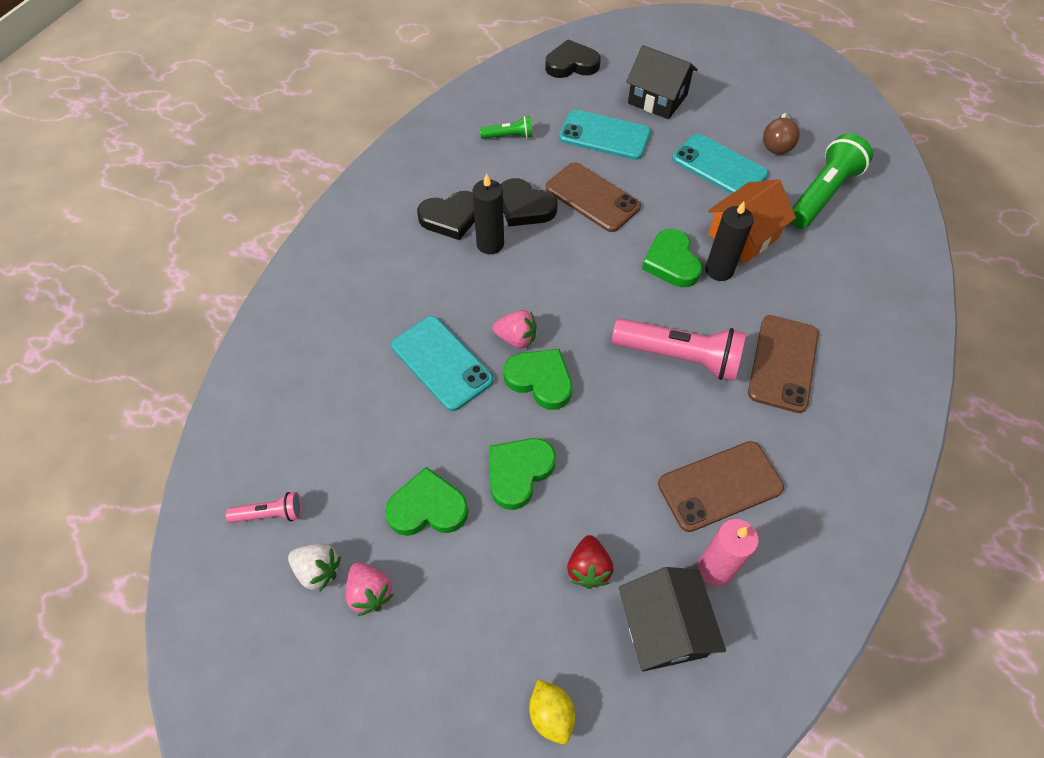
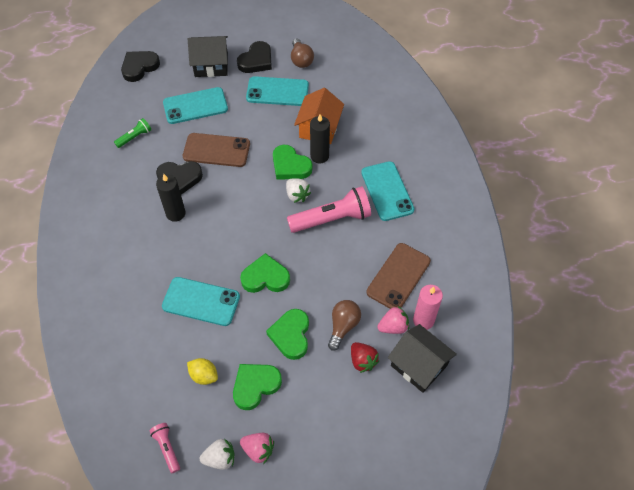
camera: 35 degrees left, 0 degrees up
(270, 514) = (167, 448): pink flashlight -> pink flashlight turned 75 degrees counterclockwise
(451, 218) = (138, 210): black heart -> black heart (256, 61)
(516, 338) = (234, 261): pink strawberry -> pink strawberry (393, 327)
(551, 714) = (394, 443): yellow lemon -> yellow lemon (204, 375)
(595, 504) = (343, 326): none -> brown light bulb
(654, 302) = (297, 195): none -> white strawberry
(783, 363) = (387, 191): brown phone -> turquoise phone
(822, 194) = (345, 80): green flashlight -> none

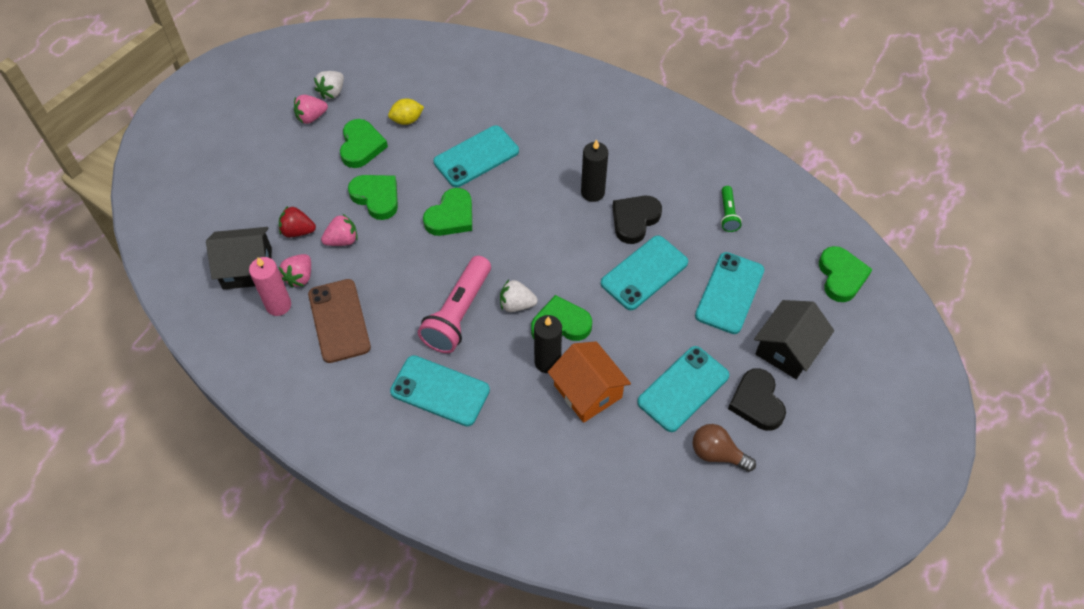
camera: 130 degrees right, 0 degrees up
(139, 67) = (841, 276): black heart -> green heart
(167, 448) = (375, 67): pink flashlight -> none
(216, 150) = (644, 273): brown phone -> turquoise phone
(343, 326) = (342, 240): brown light bulb -> pink strawberry

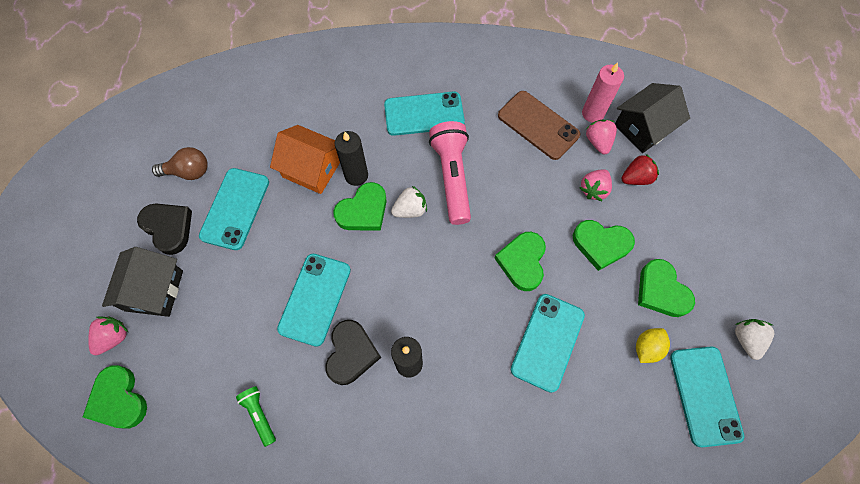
camera: 150 degrees right, 10 degrees up
(311, 117) = (735, 297): pink strawberry -> pink strawberry (114, 337)
(729, 293) = (226, 320): turquoise phone -> turquoise phone (705, 395)

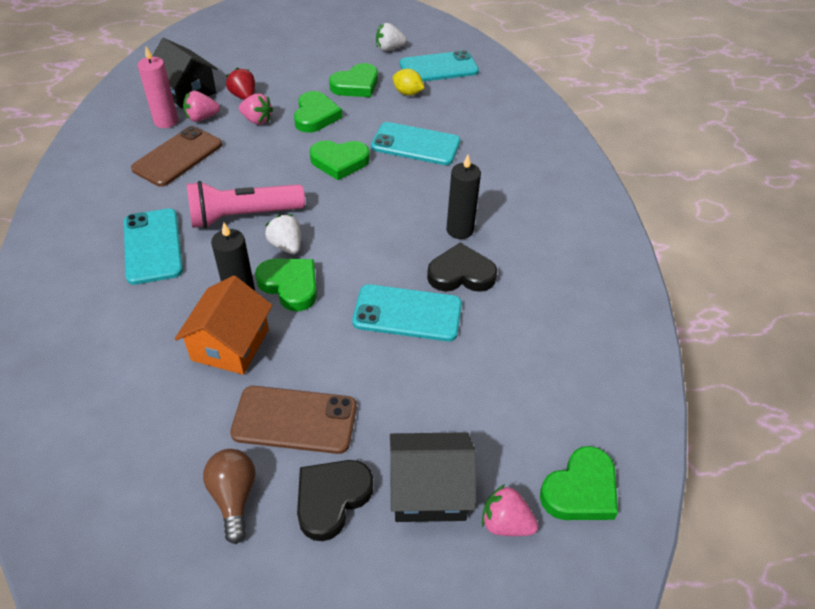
camera: 100 degrees left, 20 degrees down
(235, 209) = (295, 420): turquoise phone -> brown phone
(259, 415) = (548, 340): green flashlight -> none

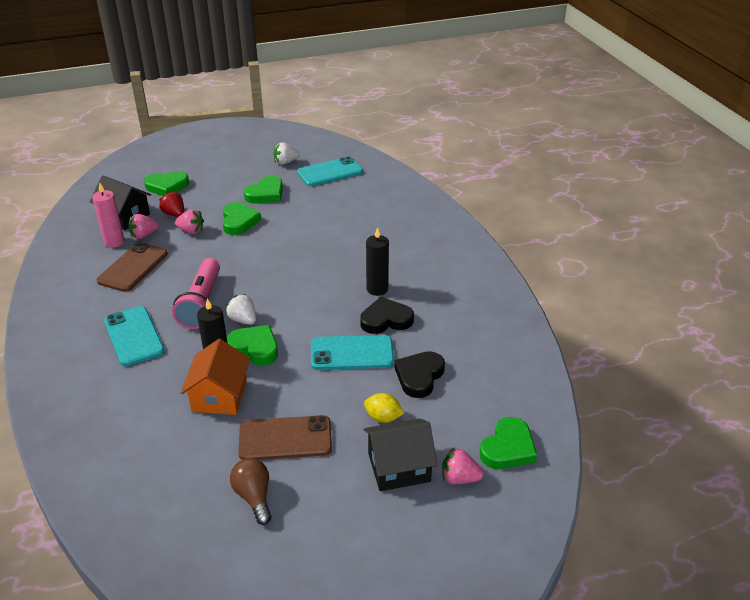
camera: 10 degrees left, 10 degrees down
(243, 216) = (202, 303): pink flashlight -> pink flashlight turned 60 degrees counterclockwise
(331, 499) = (328, 485): black heart -> black heart (419, 376)
(339, 162) = (268, 253): green heart -> green heart (167, 186)
(407, 93) = (310, 194): yellow lemon -> yellow lemon (383, 417)
(415, 144) = (326, 232): turquoise phone -> none

